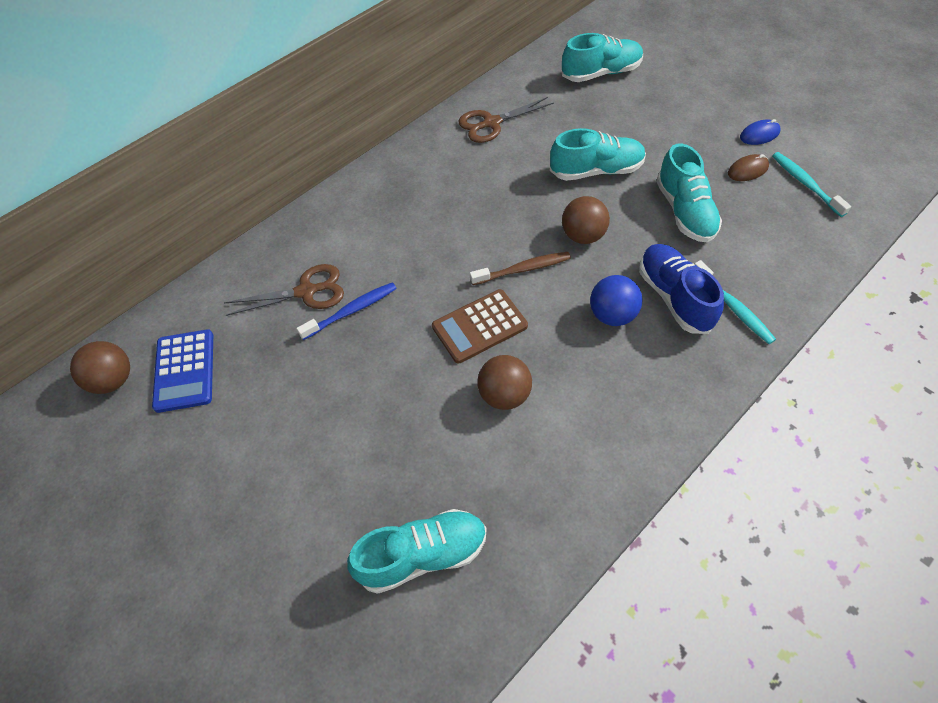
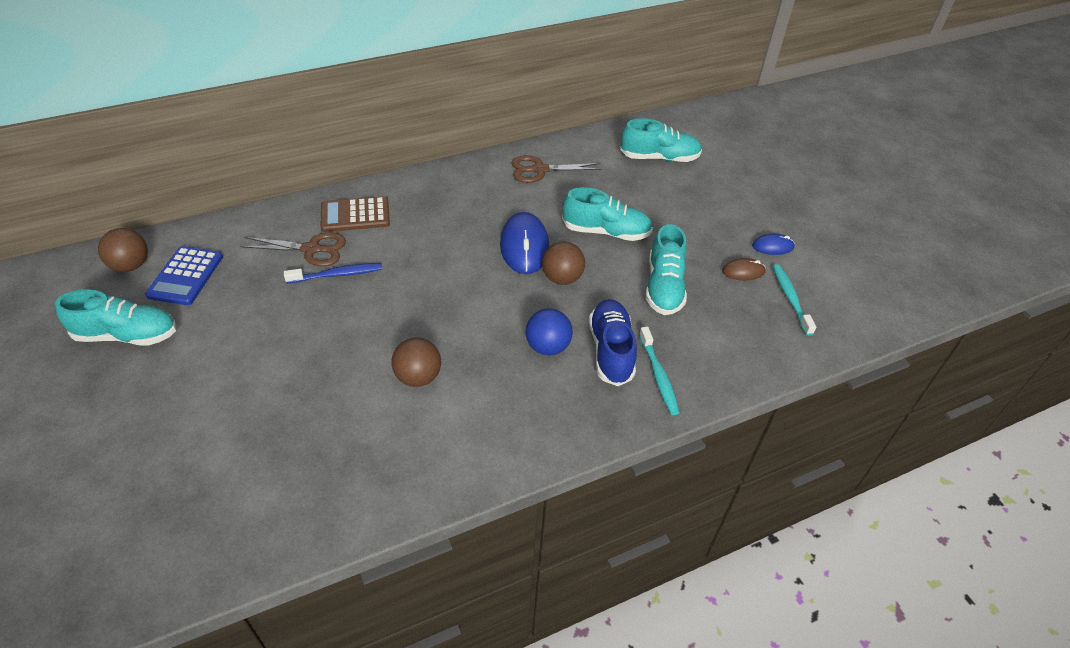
camera: 15 degrees right, 10 degrees down
(422, 555) = (277, 471): turquoise shoe -> turquoise shoe (127, 335)
(479, 326) = (431, 319): brown calculator -> brown calculator (355, 215)
(523, 269) = (494, 288): brown toothbrush -> none
(525, 213) = (524, 246): none -> blue mouse

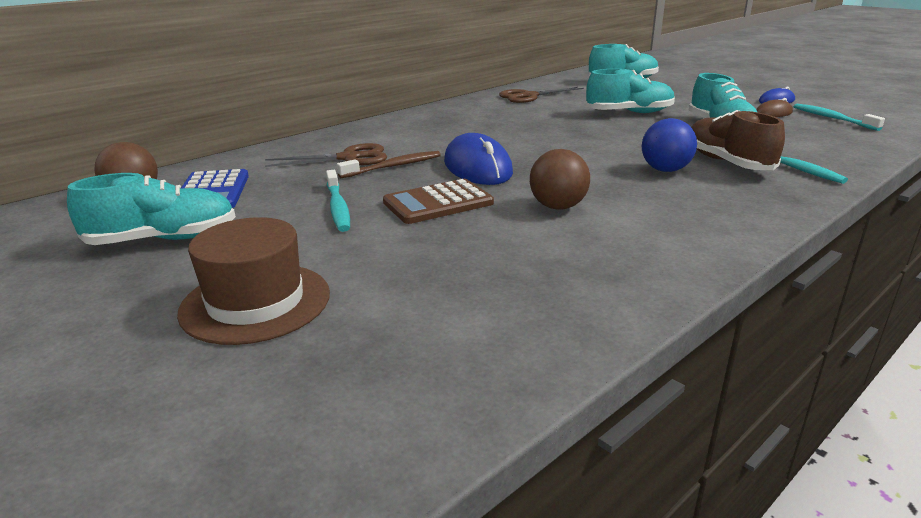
camera: 15 degrees left, 20 degrees down
(150, 432) = (256, 302): none -> brown hat
(261, 327) = (338, 207): none -> turquoise toothbrush
(337, 274) = (393, 166): blue toothbrush -> brown toothbrush
(355, 215) = (376, 136): brown calculator -> brown calculator (438, 203)
(524, 246) = (565, 128): blue mouse -> blue mouse (477, 167)
(562, 278) = (624, 137): brown ball -> none
(611, 350) = (727, 163): blue shoe -> brown shoe

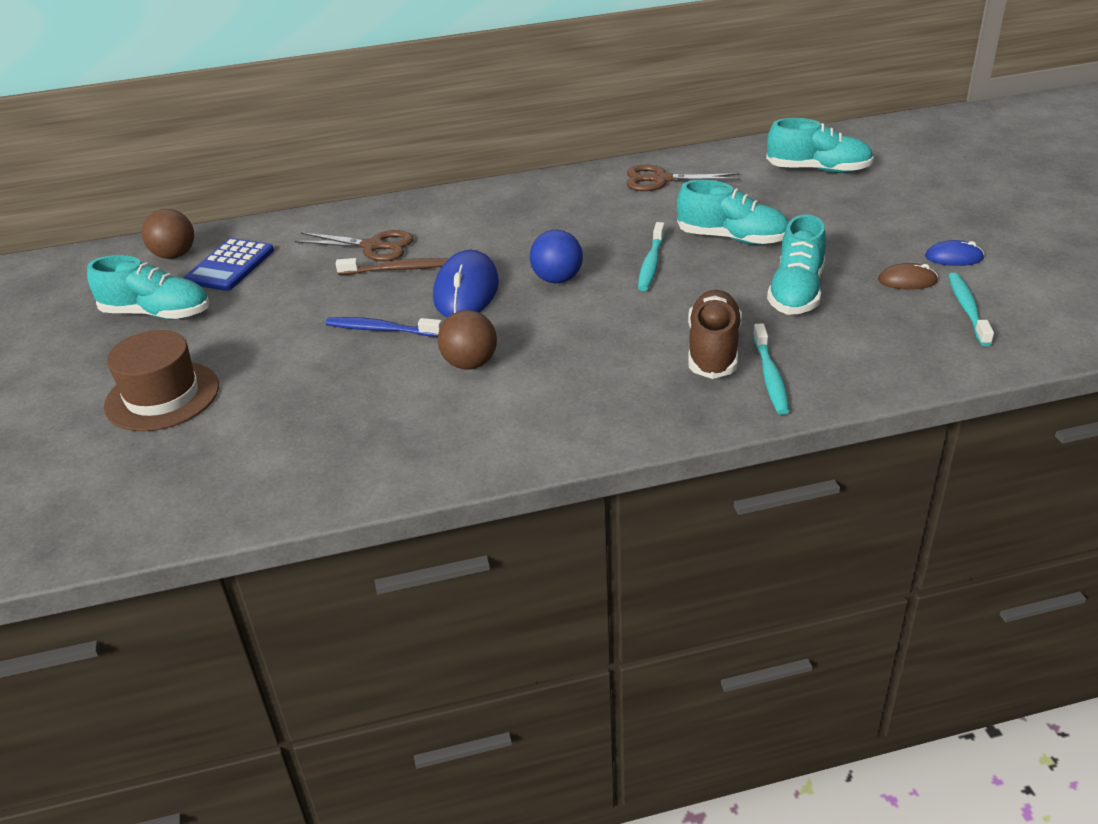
camera: 30 degrees right, 10 degrees up
(338, 207) = (301, 312): turquoise toothbrush -> turquoise toothbrush (651, 263)
(438, 203) = (381, 329): brown calculator -> blue toothbrush
(665, 170) = (633, 343): blue ball -> blue ball (557, 279)

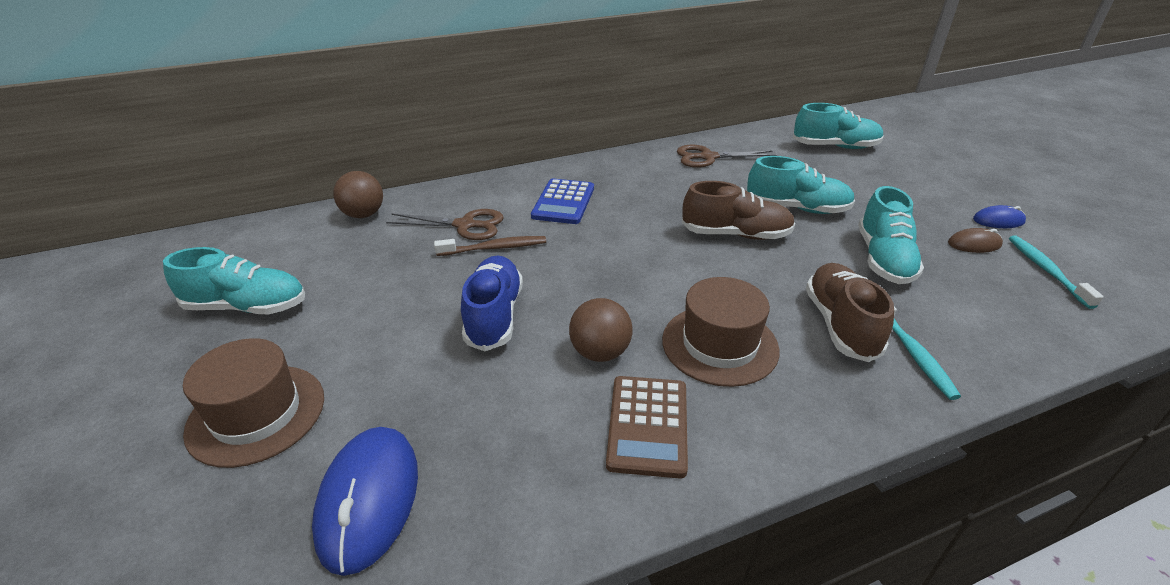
camera: 10 degrees left, 0 degrees up
(174, 255) = (264, 240): brown ball -> brown ball (363, 214)
(230, 266) = (323, 250): blue calculator -> blue calculator (563, 202)
(381, 329) = (494, 315): blue toothbrush -> blue shoe
(466, 290) = (570, 268): blue mouse -> blue mouse (368, 499)
(492, 420) = (648, 425): none -> brown calculator
(557, 279) = (654, 253): blue ball -> none
(585, 362) = (719, 344): none -> brown hat
(651, 263) = (736, 234): turquoise toothbrush -> brown shoe

